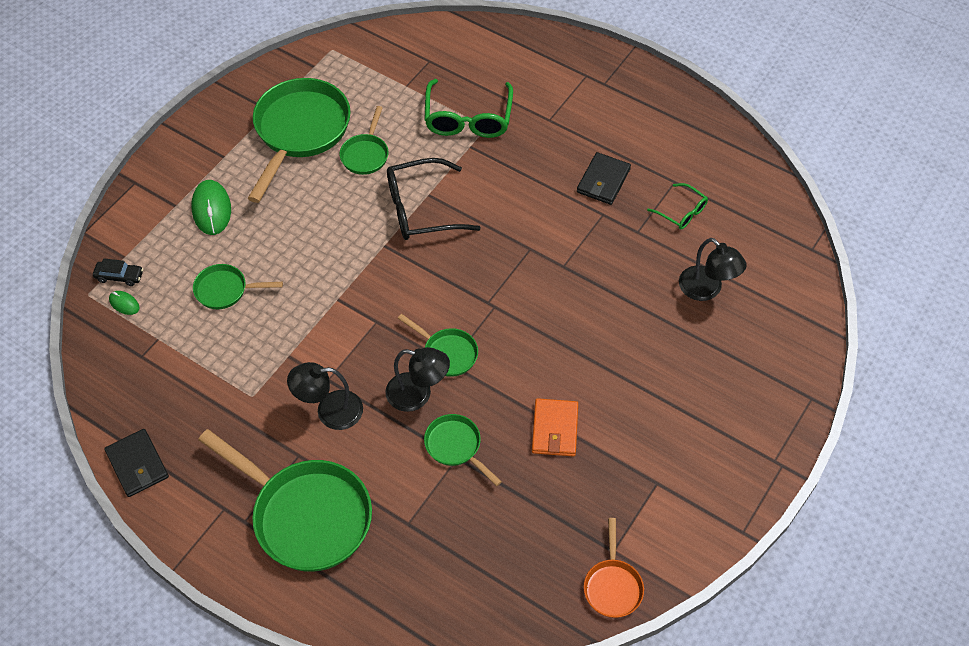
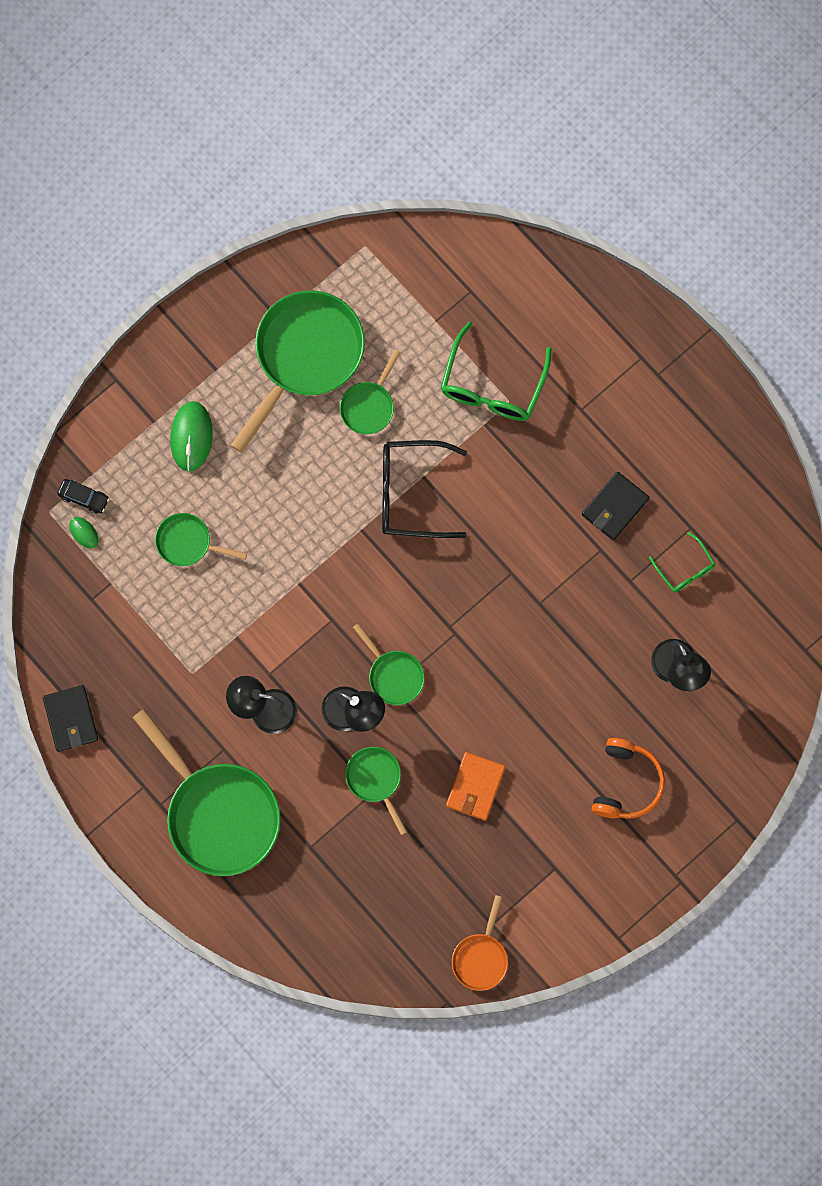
camera: 15 degrees right, 20 degrees up
(697, 392) = (627, 783): none -> orange headphones

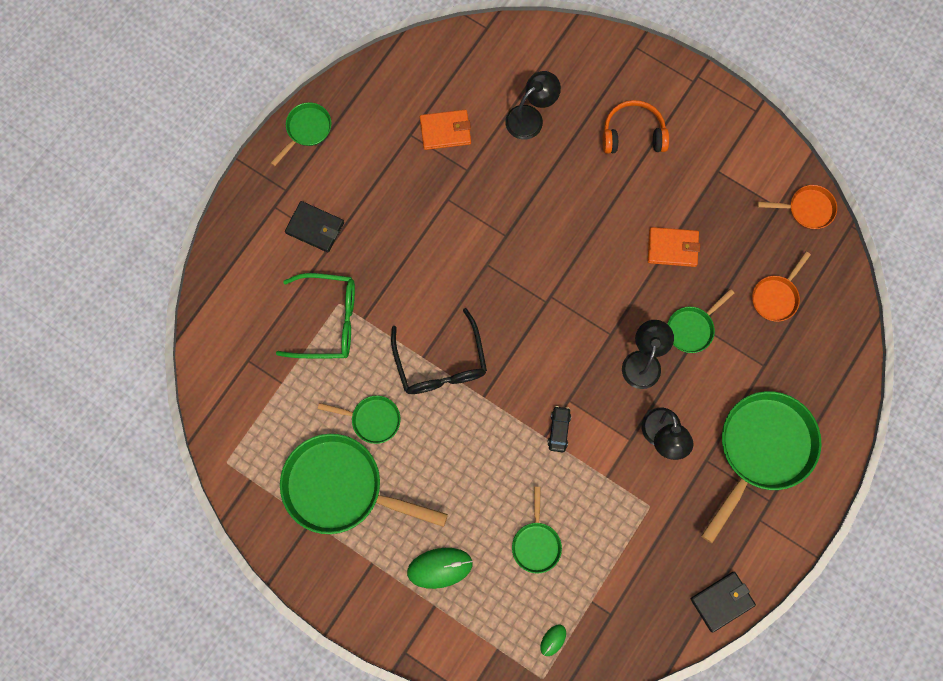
camera: 105 degrees left, 0 degrees up
(84, 498) = (521, 650): black car -> black car (559, 430)
(386, 887) = (776, 296): none -> orange pan
(393, 675) = (600, 337): green pan -> green pan (306, 130)
(615, 507) = (408, 197): black wallet -> black wallet (315, 228)
(685, 569) = (445, 131): green glasses -> orange wallet

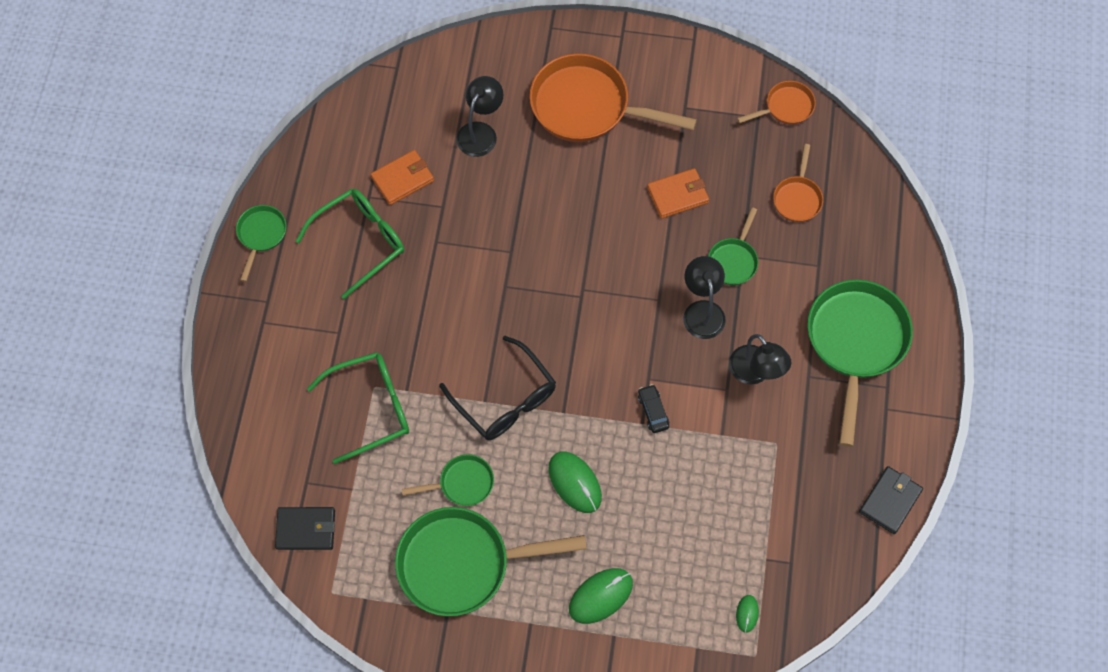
camera: 25 degrees left, 10 degrees down
(315, 228) = (314, 324): black wallet -> black wallet (306, 529)
(385, 172) = (360, 242): none -> green glasses
(464, 461) = (575, 483): none -> green mouse
(536, 543) = (684, 528): green pan -> none
(633, 134) = (587, 107): orange headphones -> orange pan

